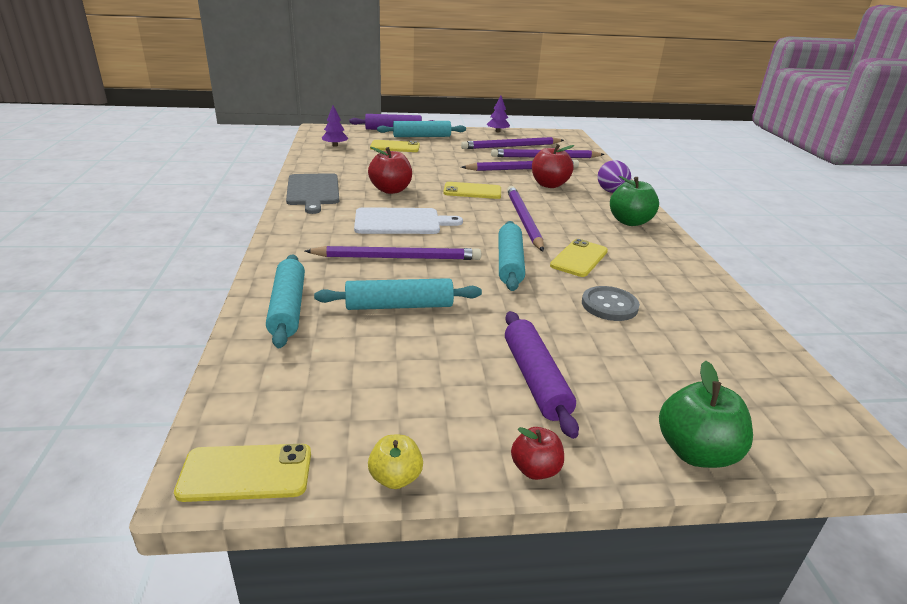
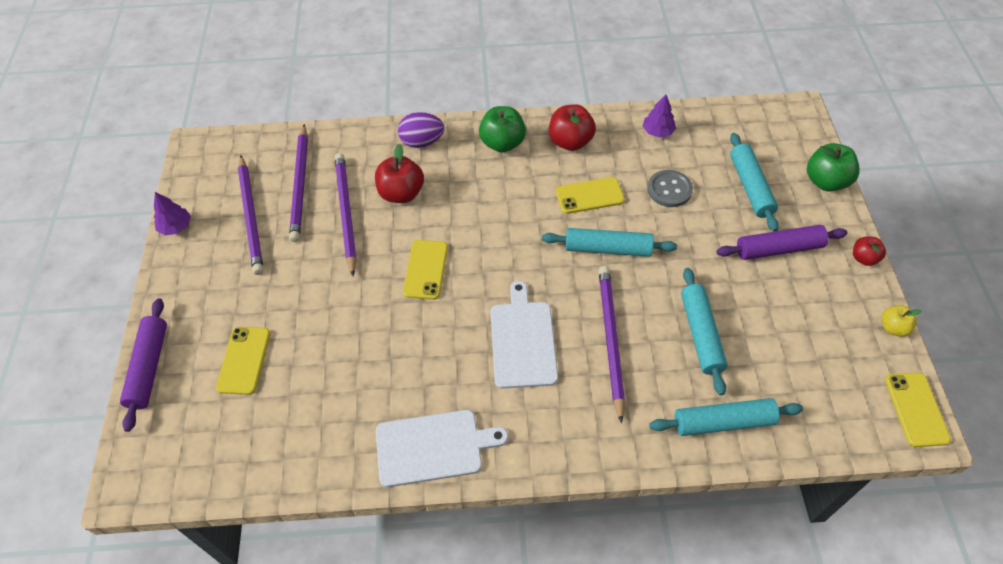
camera: 85 degrees left, 25 degrees up
(313, 191) = (433, 447): grey cutting board -> white cutting board
(335, 145) = (230, 446): purple tree -> purple tree (657, 131)
(391, 190) = (425, 356): red apple -> red apple (570, 142)
(422, 136) = (192, 326): turquoise rolling pin -> turquoise rolling pin (750, 187)
(523, 220) = (507, 228): purple pencil -> none
(579, 258) = (589, 196): yellow phone -> yellow phone turned 45 degrees counterclockwise

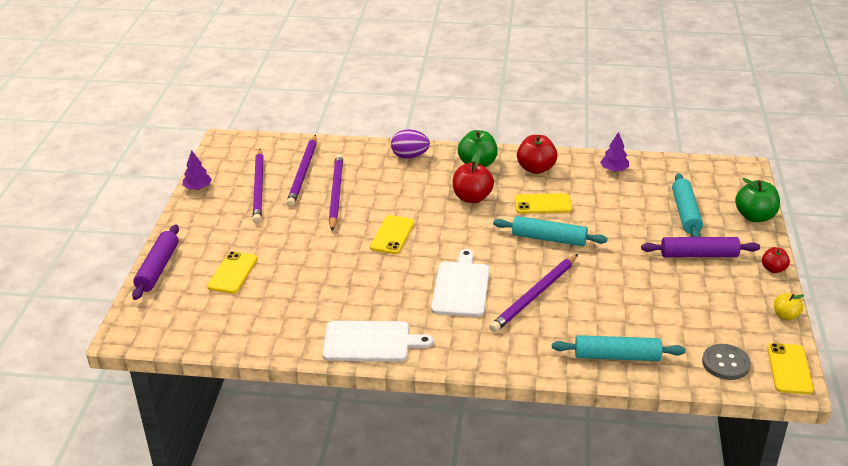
camera: 10 degrees right, 20 degrees down
(401, 193) = (384, 186): red apple -> red apple (472, 198)
(610, 340) = (535, 295): purple pencil -> purple pencil turned 150 degrees counterclockwise
(669, 189) = (613, 207): grey button -> grey button (725, 363)
(700, 334) = (613, 300): turquoise rolling pin -> none

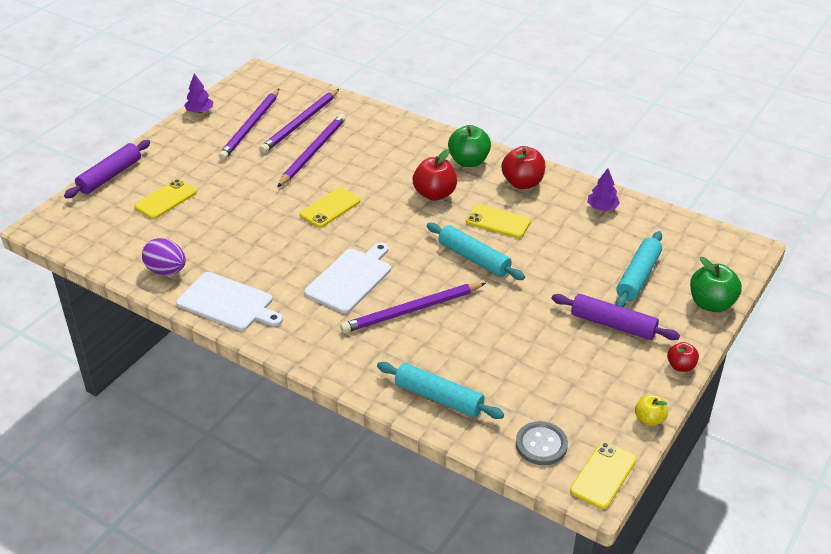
camera: 25 degrees right, 5 degrees up
(410, 156) = (410, 135): purple egg -> purple egg (166, 270)

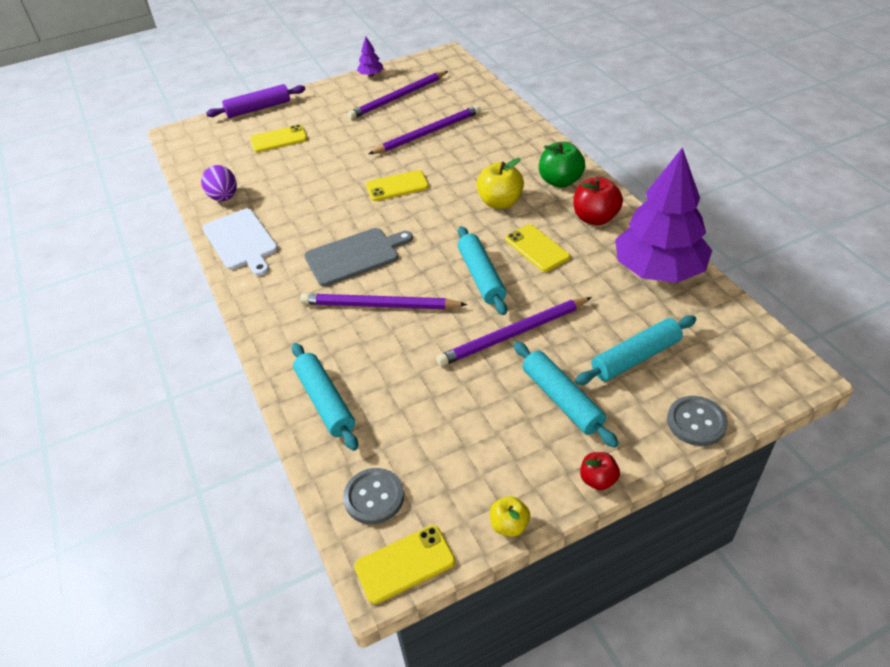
camera: 35 degrees right, 5 degrees up
(301, 123) = (441, 105): purple pencil -> purple pencil (514, 334)
(350, 279) = (355, 256): white cutting board -> grey cutting board
(434, 194) = (500, 202): red apple -> yellow apple
(602, 207) = (658, 270): purple tree -> purple tree, size x2.48
(613, 324) = (562, 399): purple rolling pin -> turquoise rolling pin
(711, 304) = (696, 422): green apple -> grey button

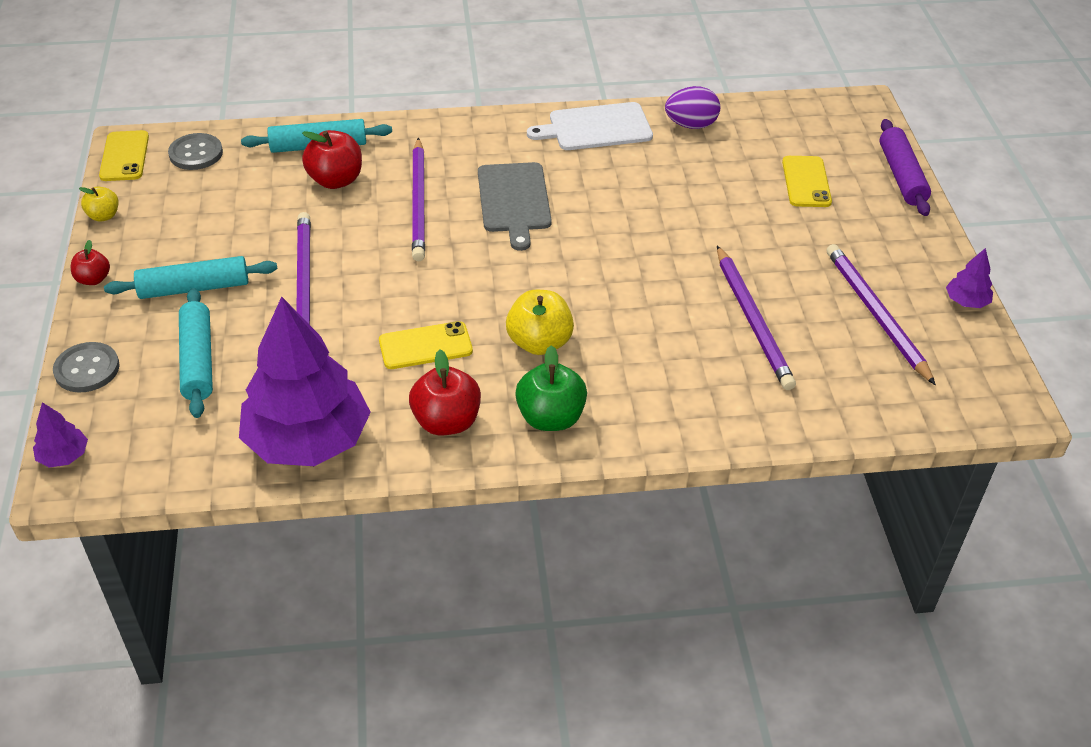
camera: 105 degrees right, 0 degrees up
(373, 368) = (335, 180): none -> red apple
(380, 305) = (419, 202): purple pencil -> purple pencil turned 150 degrees clockwise
(397, 186) = (633, 261): yellow phone -> none
(481, 276) = (409, 285): turquoise rolling pin -> none
(781, 387) = (64, 456): none -> purple tree

